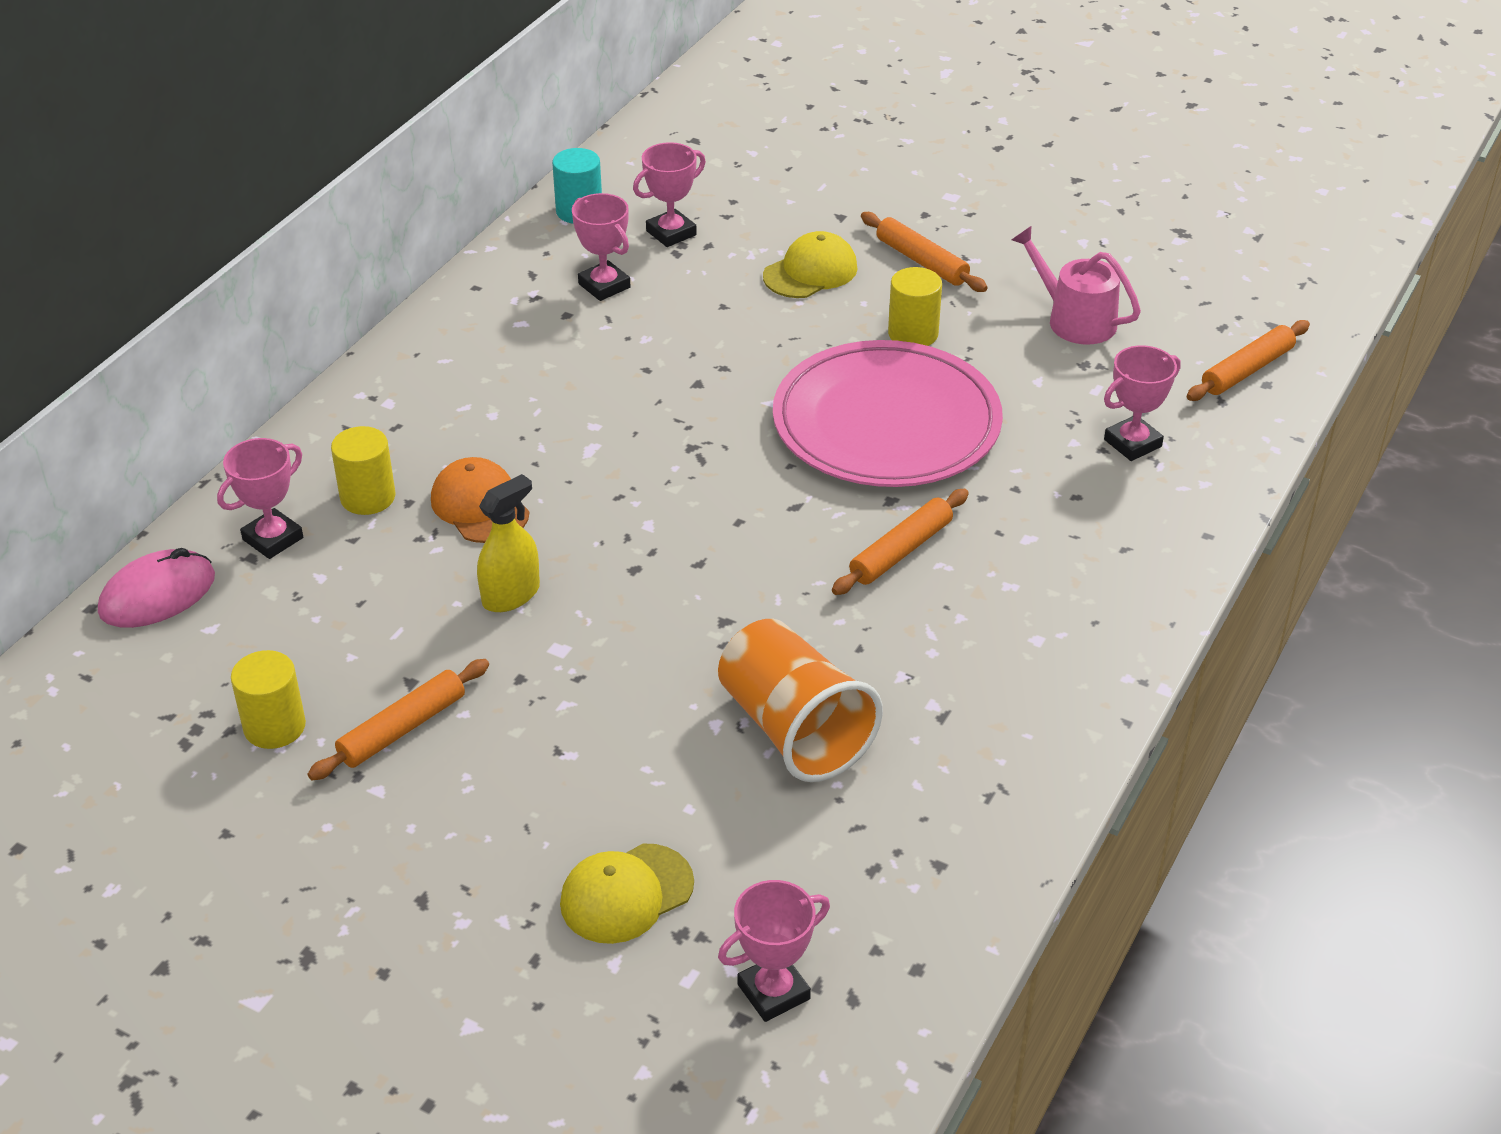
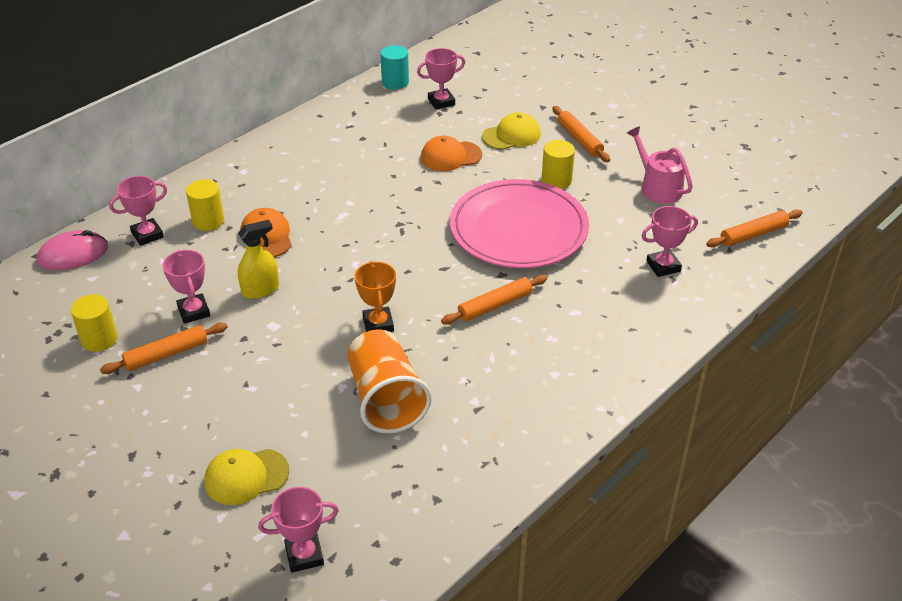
camera: 15 degrees right, 0 degrees up
(604, 286) = (390, 125): pink trophy -> pink trophy (194, 311)
(726, 322) = (450, 156): none -> orange cap
(729, 614) = (378, 324): none -> orange trophy

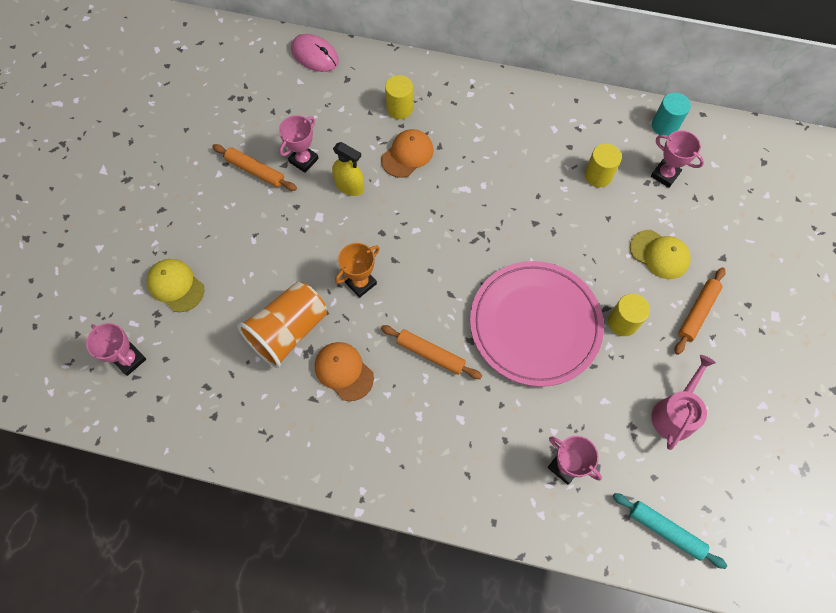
camera: 60 degrees right, 25 degrees up
(99, 339) = (247, 124): yellow cylinder -> yellow cylinder (598, 175)
(147, 235) = (361, 83): pink trophy -> none
(450, 156) = (594, 223): orange cap -> orange cap (344, 371)
(753, 234) = (665, 531): orange rolling pin -> turquoise rolling pin

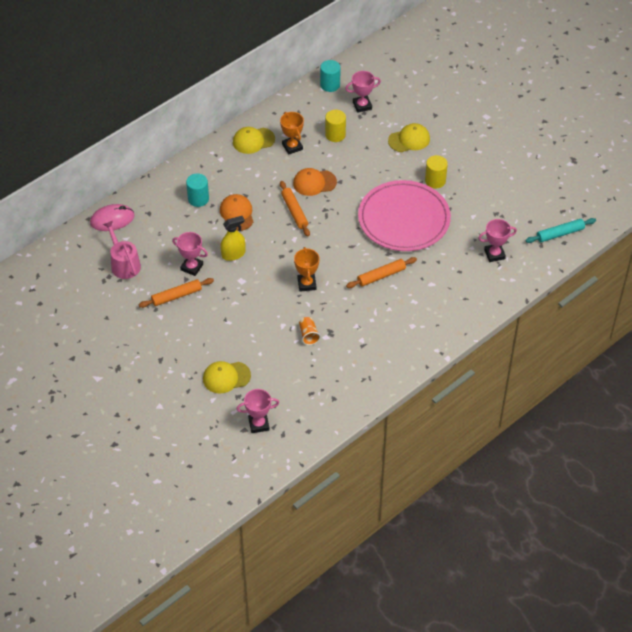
camera: 55 degrees left, 15 degrees down
(288, 331) = (308, 335): orange cup -> orange cup, size x0.45
(303, 160) = (192, 267): pink trophy -> pink trophy turned 45 degrees counterclockwise
(344, 371) = (357, 322): orange cap -> orange cap (314, 183)
(399, 108) = (198, 199): yellow cylinder -> turquoise cylinder
(520, 106) = (253, 141): none -> yellow cap
(543, 146) = (292, 147): none -> orange trophy
(675, 413) = (504, 191): pink watering can -> pink watering can (124, 264)
(697, 312) = (457, 146): orange rolling pin -> orange rolling pin (294, 211)

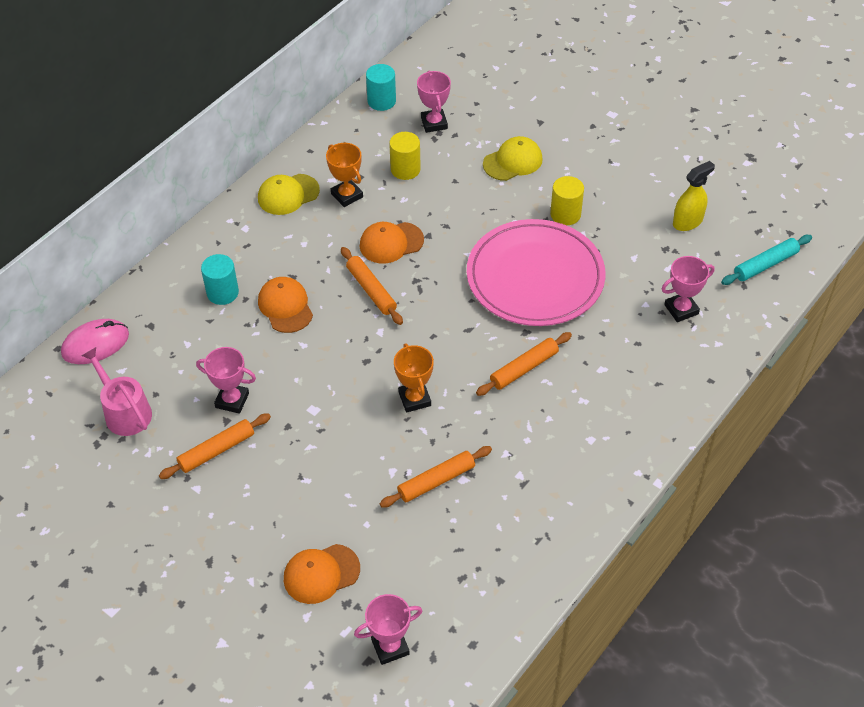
camera: 10 degrees left, 0 degrees up
(226, 377) = (321, 574): yellow cap -> orange cap
(233, 254) = (292, 369): yellow spray bottle -> yellow spray bottle (687, 221)
(308, 335) = (436, 481): orange cup -> orange rolling pin
(362, 105) = (434, 123): pink trophy -> pink trophy turned 75 degrees counterclockwise

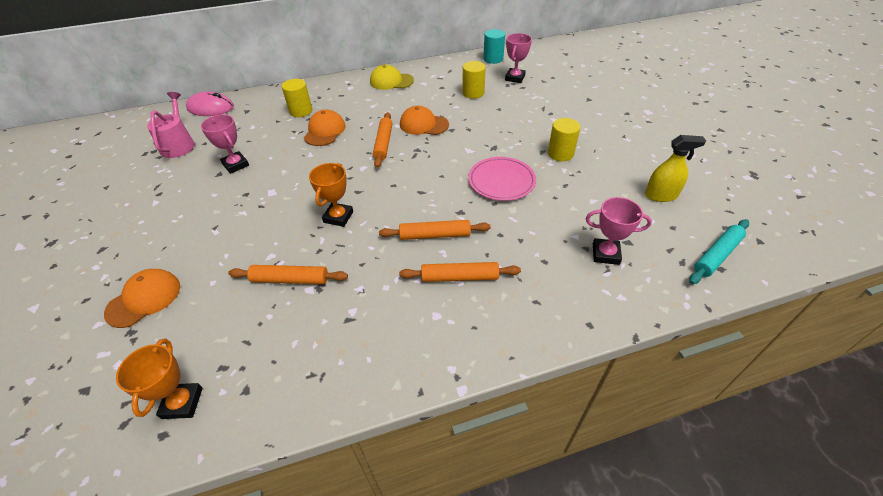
camera: 35 degrees right, 5 degrees down
(216, 450) = (192, 187): orange rolling pin -> orange rolling pin (459, 277)
(222, 292) = (301, 111): turquoise cylinder -> yellow cylinder
(321, 574) = (144, 299): orange cap -> orange cap turned 120 degrees clockwise
(347, 195) = (424, 93): orange trophy -> orange trophy (182, 403)
(390, 647) = (110, 390): pink trophy -> none
(513, 161) = (549, 112): yellow cap -> none
(535, 277) = (501, 181): pink plate -> pink plate, size x0.56
(765, 264) = (717, 255): turquoise rolling pin -> turquoise rolling pin turned 45 degrees counterclockwise

